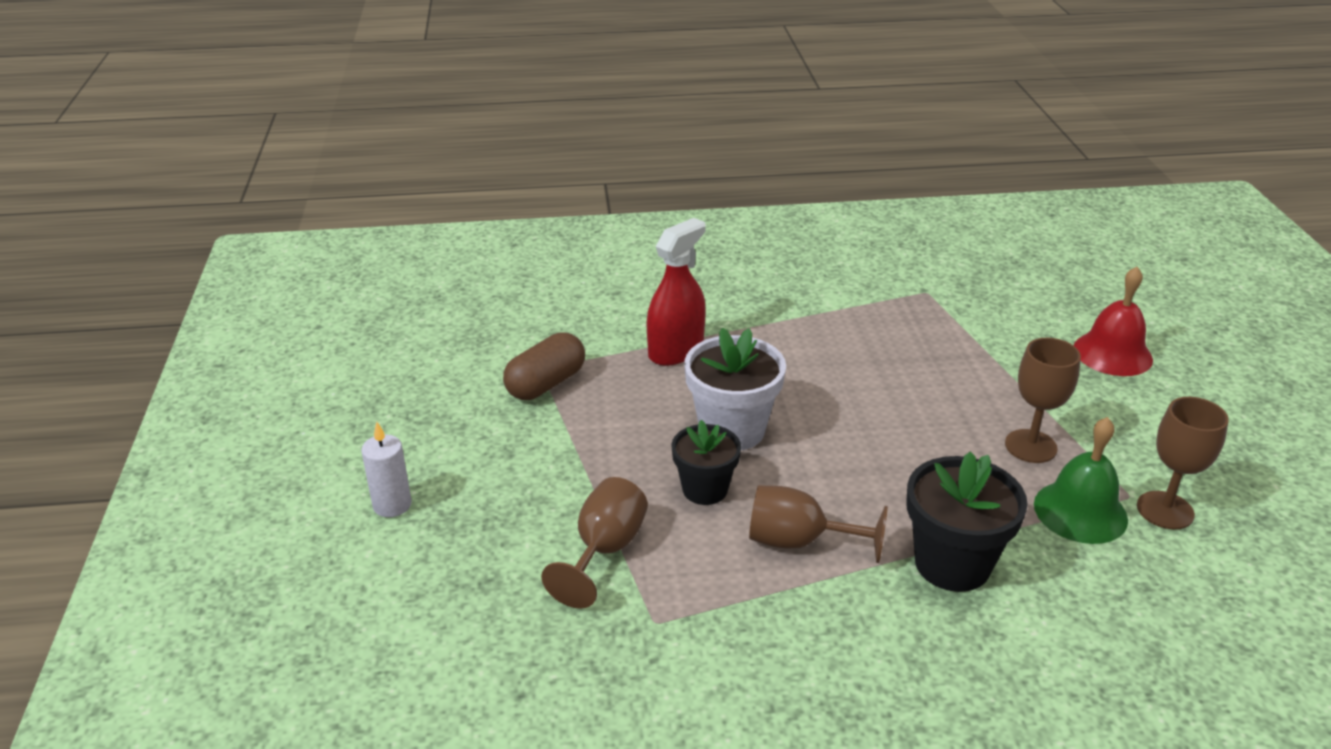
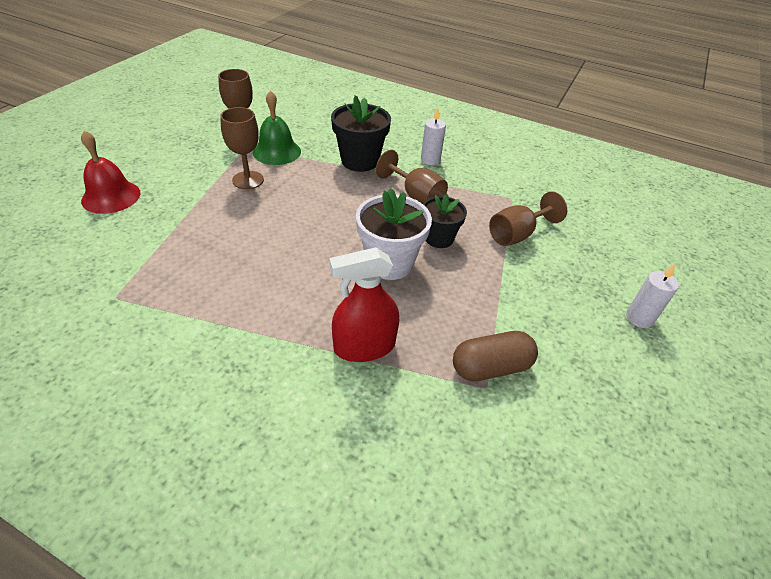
camera: 150 degrees left, 10 degrees up
(855, 636) = (430, 160): none -> white candle

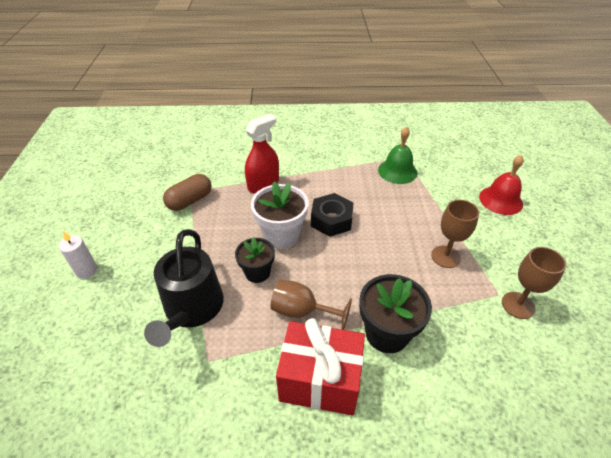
camera: 155 degrees right, 0 degrees up
(277, 151) = (467, 302): green bell -> green bell (397, 171)
(317, 255) = (331, 220): none -> black nut
(430, 160) = (320, 380): white candle -> red gift
(517, 234) = (192, 309): brown goblet -> black watering can

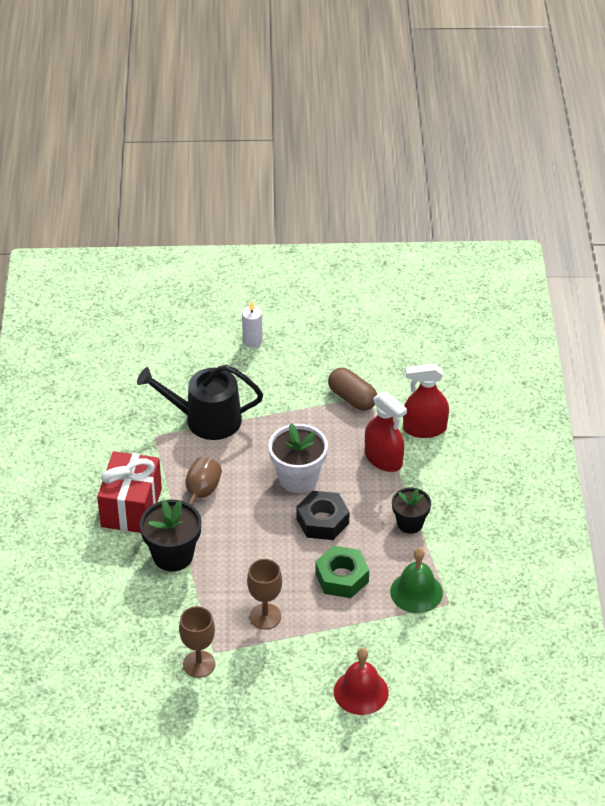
camera: 90 degrees right, 0 degrees up
(233, 163) = (424, 428): none -> red spray bottle
(257, 272) = (247, 461): black flower pot -> black flower pot (410, 523)
(391, 209) = (342, 577): none -> green nut

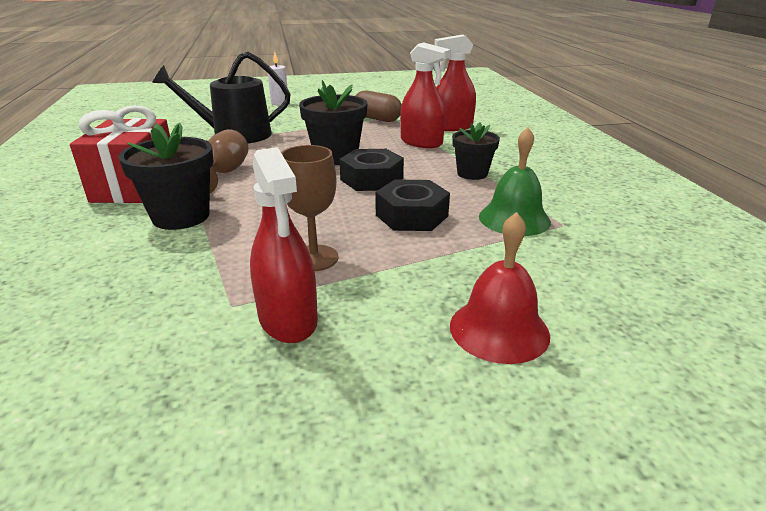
camera: 10 degrees left, 15 degrees down
(199, 664) = (203, 324): brown goblet -> none
(245, 667) = (288, 319): none -> red spray bottle
(298, 478) = (336, 157): white flower pot -> black flower pot
(342, 577) = (411, 215): green nut -> black nut

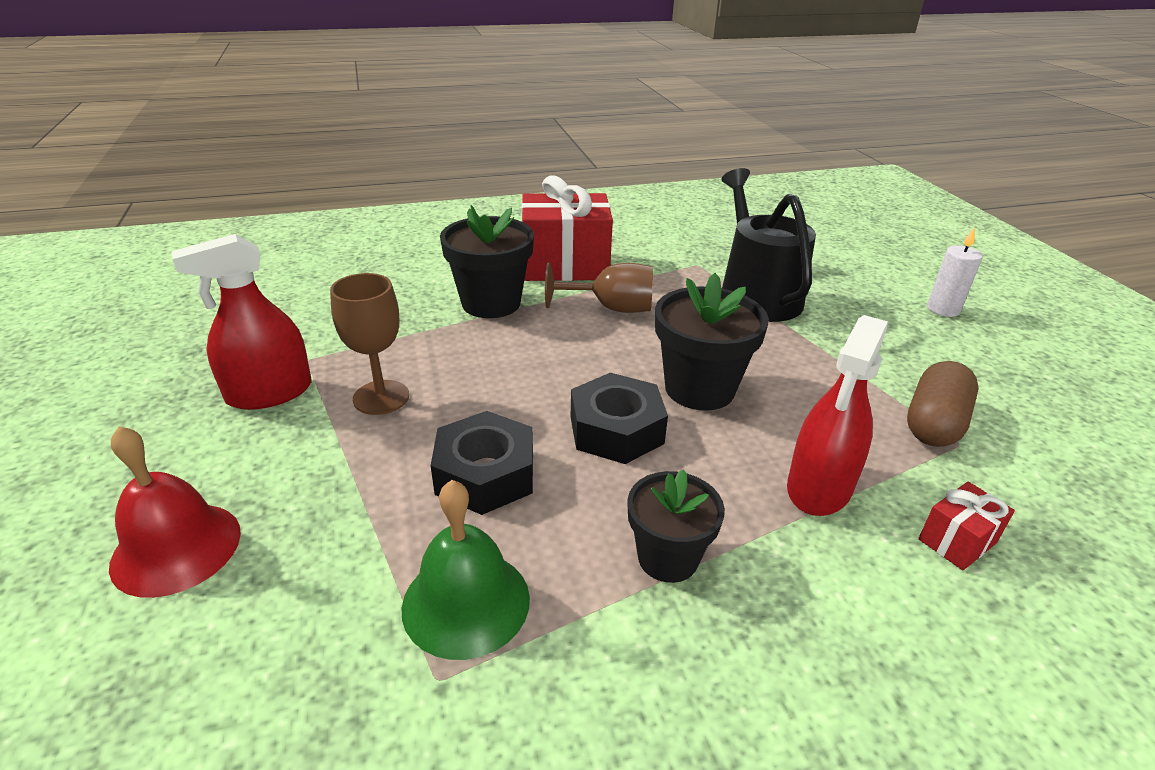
camera: 85 degrees right, 5 degrees up
(452, 127) = (957, 541): red spray bottle -> red gift

